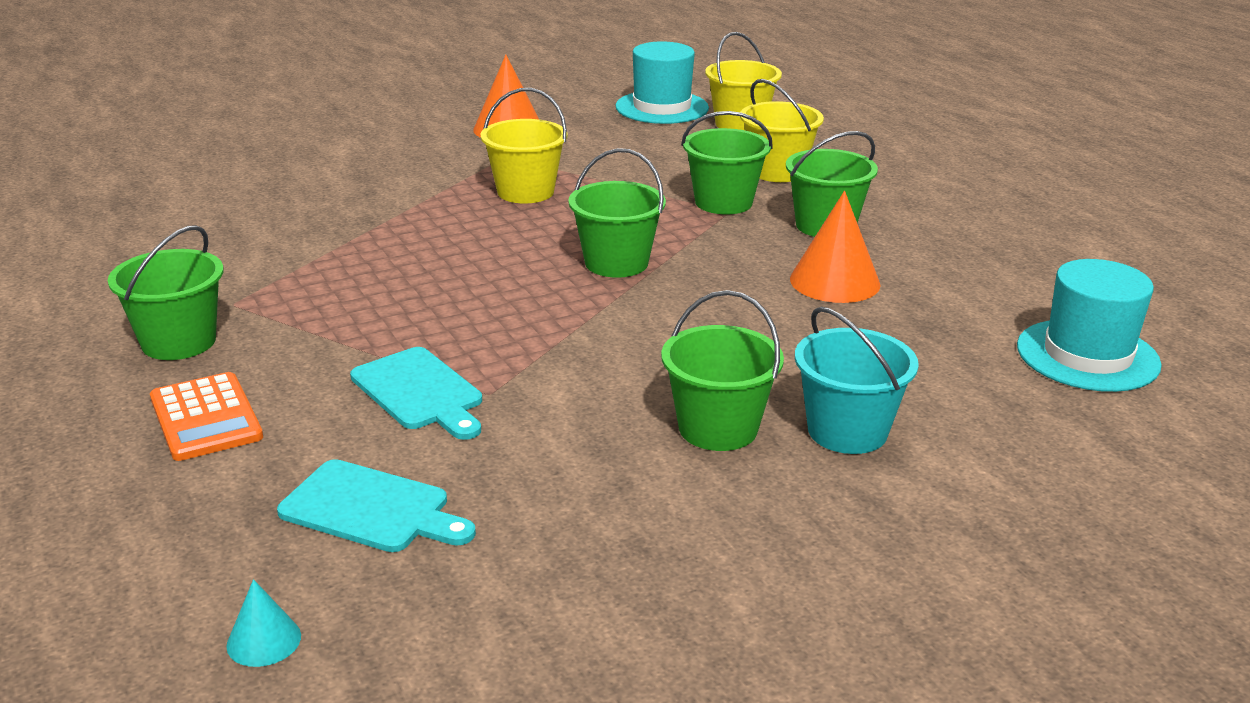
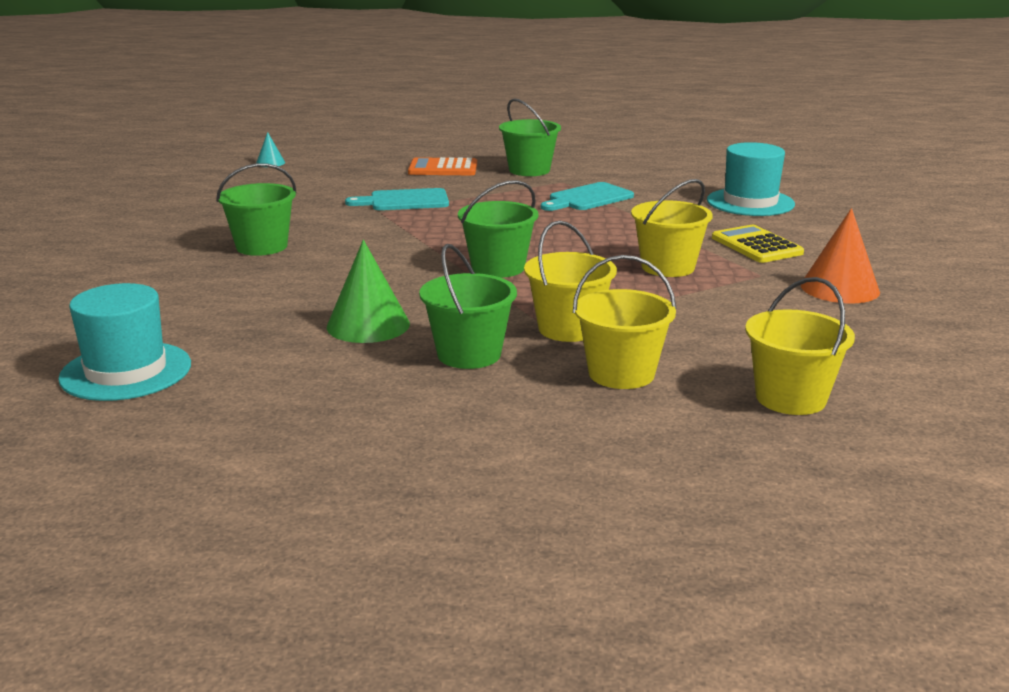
camera: 120 degrees right, 5 degrees down
(371, 509) = (321, 182): turquoise cutting board -> turquoise cutting board (588, 198)
(421, 167) = (756, 245): none -> yellow calculator
(662, 107) = (879, 371): turquoise hat -> turquoise hat (750, 202)
(723, 202) = (568, 329): green bucket -> yellow bucket
(834, 281) = (368, 325): orange cone -> green cone
(847, 431) = (202, 272): turquoise bucket -> none

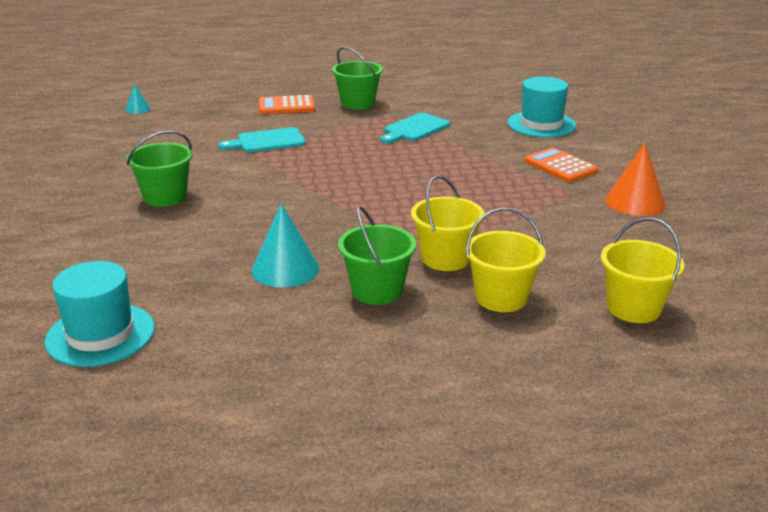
camera: 10 degrees left, 5 degrees up
(368, 325) = (285, 269): green cone -> turquoise cone
(498, 268) = (368, 203): green bucket -> none
(668, 267) = (500, 192): yellow bucket -> none
(756, 245) = (560, 166): yellow calculator -> orange calculator

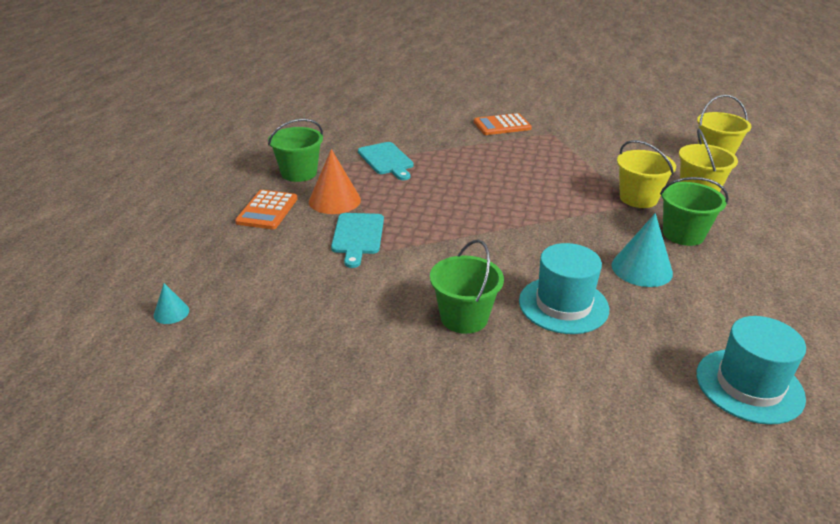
camera: 70 degrees left, 5 degrees up
(541, 124) = (419, 112): turquoise hat -> turquoise hat (563, 305)
(635, 202) = (572, 118): orange cone -> orange cone (334, 200)

